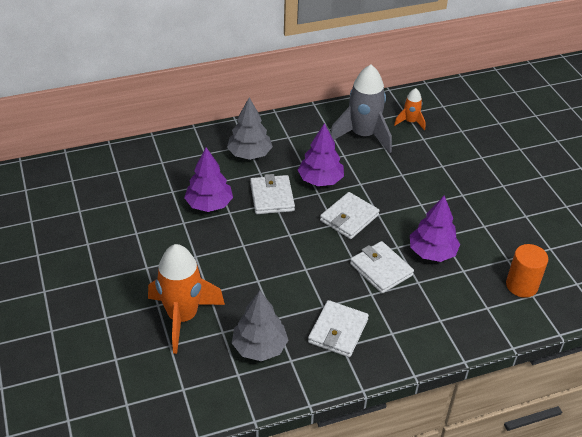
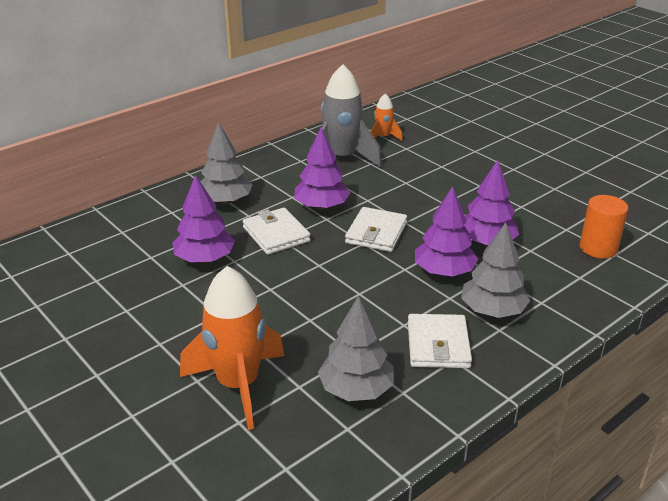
camera: 20 degrees left, 10 degrees down
(381, 269) = (444, 271): white wallet -> purple tree
(397, 315) = (492, 311): none -> grey tree

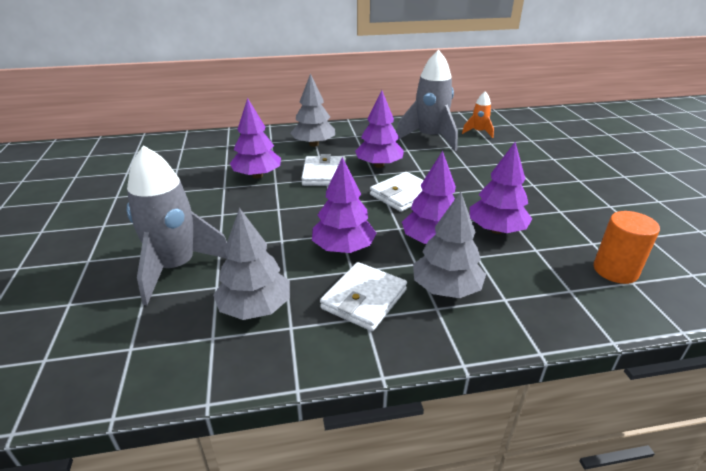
camera: 30 degrees right, 0 degrees up
(238, 385) = (176, 268): orange rocket -> grey rocket
(376, 306) = (343, 248): none -> purple tree

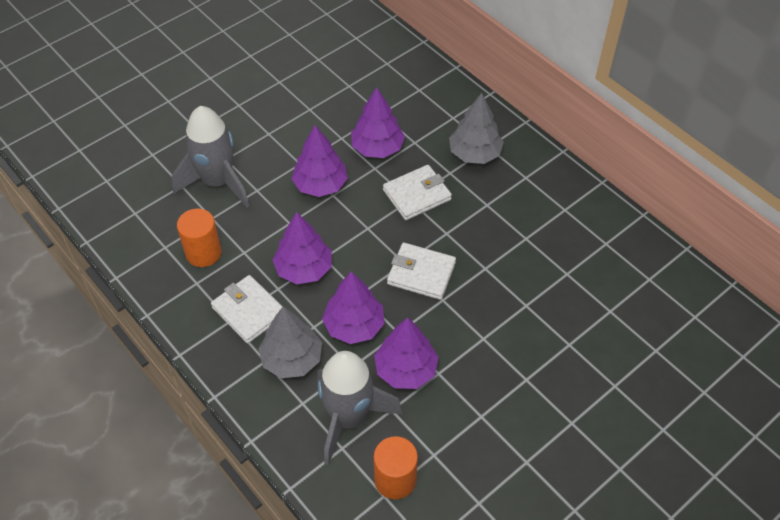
camera: 60 degrees right, 20 degrees up
(255, 308) = (203, 253): grey tree -> orange cylinder
(364, 299) = (249, 311): white wallet -> white wallet turned 45 degrees clockwise
(379, 165) = (469, 229): purple tree -> purple tree (320, 185)
(429, 138) = (574, 246): grey rocket -> grey rocket (349, 418)
(478, 132) = (634, 288): orange rocket -> none

